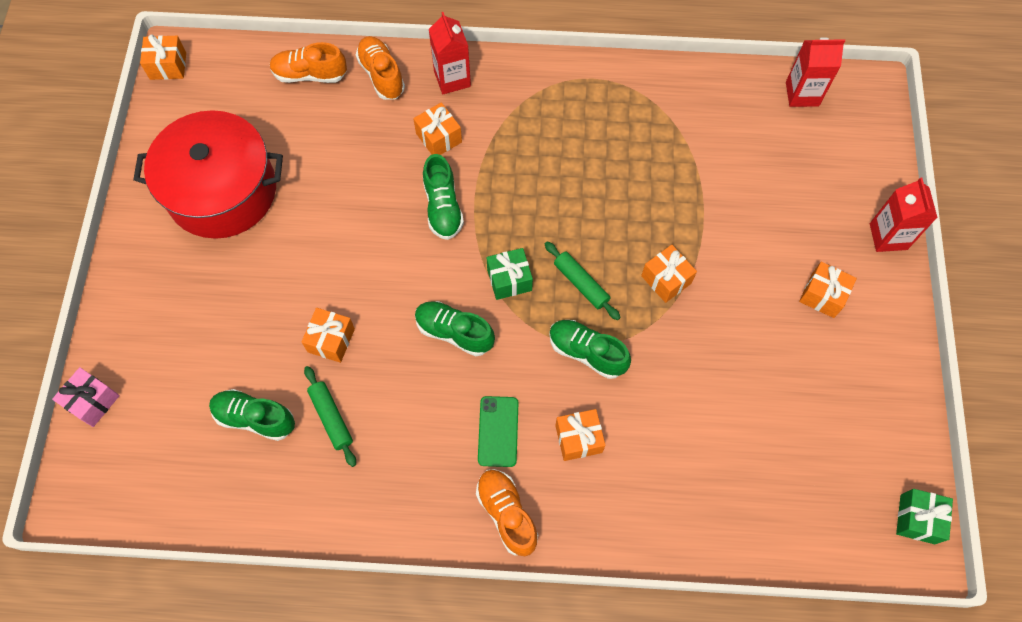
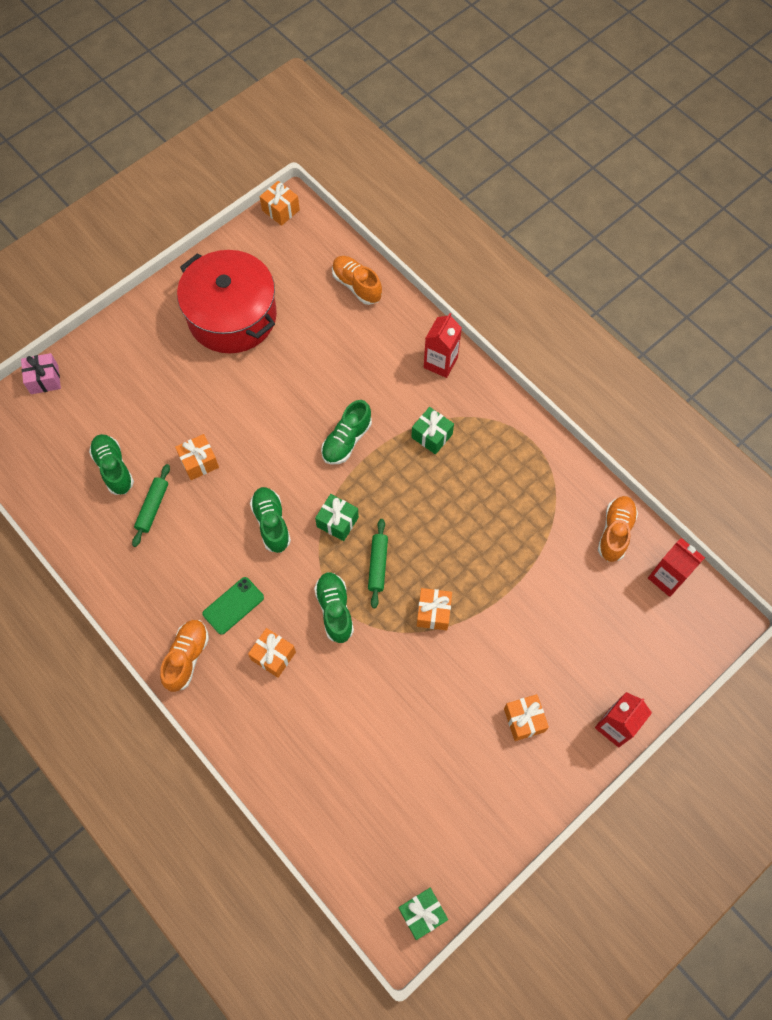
camera: 45 degrees right, 0 degrees up
(381, 75) = (399, 323): orange shoe -> orange shoe (615, 532)
(439, 138) = (391, 394): orange gift -> none
(509, 142) = (432, 436): none -> green gift

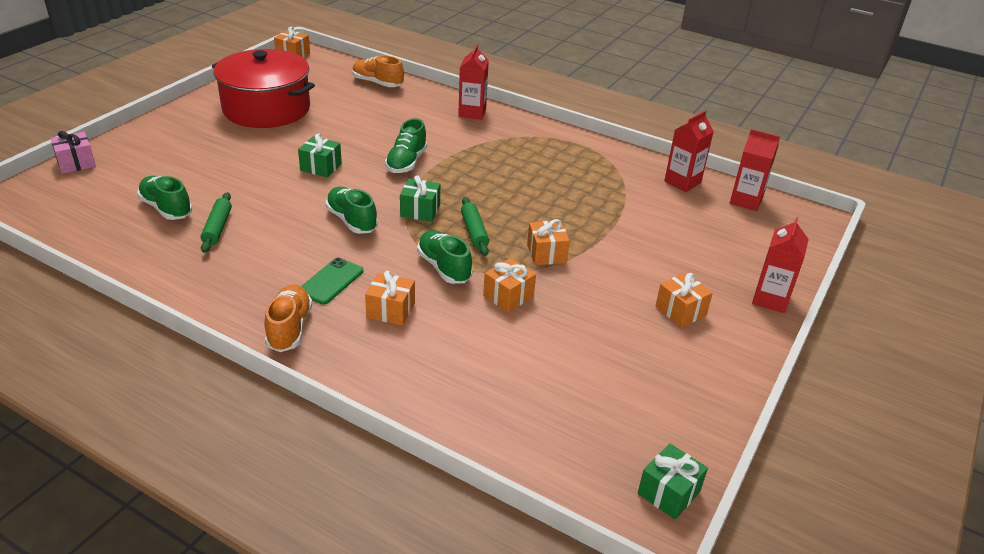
camera: 20 degrees left, 30 degrees down
(199, 462) = (260, 193): orange gift -> orange gift (508, 296)
(432, 436) = (485, 151): green gift -> green gift (321, 167)
(615, 532) = (682, 182): orange shoe -> red carton

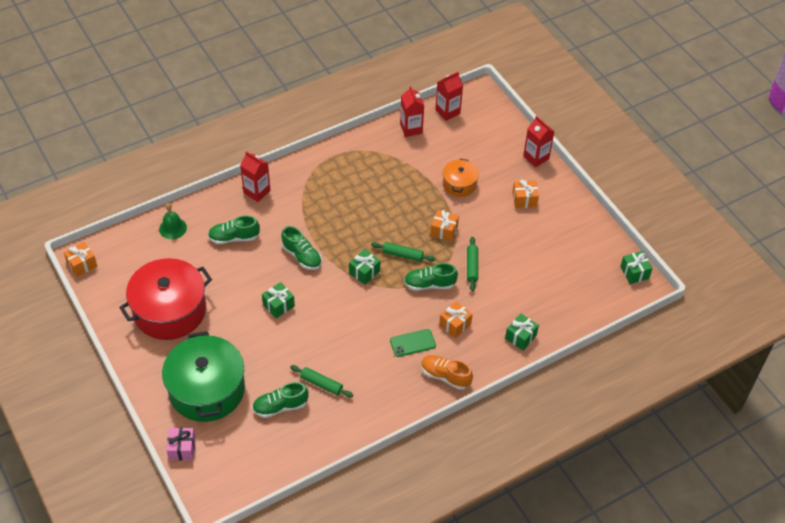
camera: 60 degrees left, 15 degrees up
(169, 156) = (207, 389): none -> green pot
(331, 281) = (412, 343): green phone -> green phone turned 75 degrees counterclockwise
(352, 220) = (355, 311): green shoe -> green shoe (234, 238)
(377, 83) = (173, 228): orange shoe -> green bell
(415, 385) = (520, 337): none -> green gift
(508, 296) = (472, 266): orange gift -> green rolling pin
(639, 244) = (459, 184): none -> orange pot

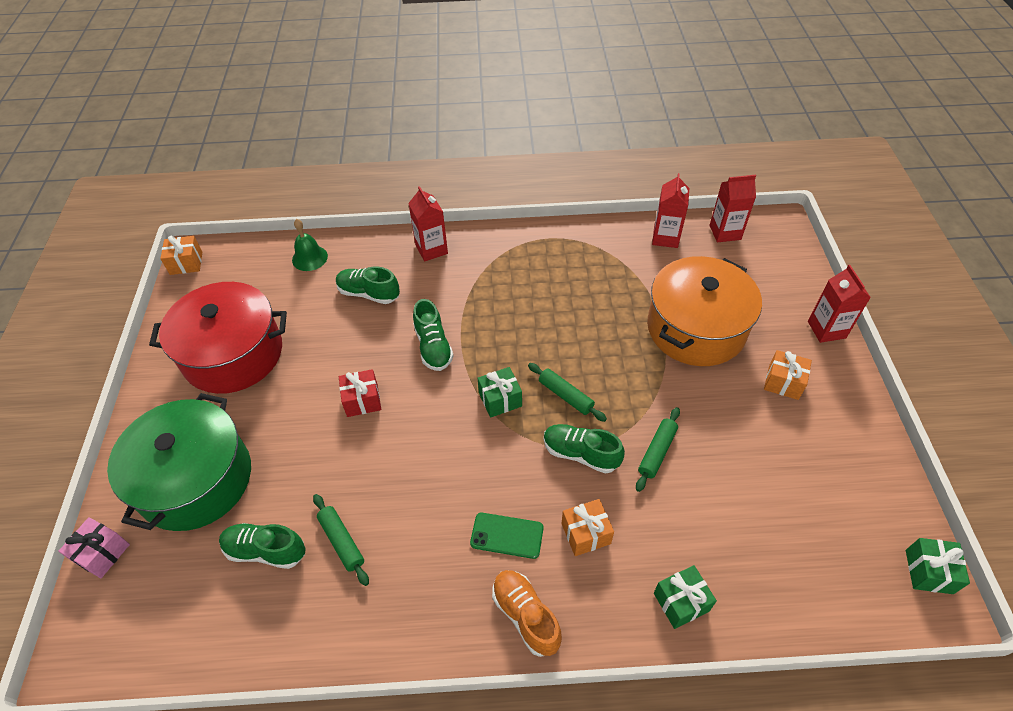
camera: 30 degrees right, 0 degrees up
(278, 305) = (362, 400): green gift -> red gift
(444, 231) = (641, 384): orange gift -> none
(459, 184) = (696, 328): orange pot -> orange pot, size x1.96

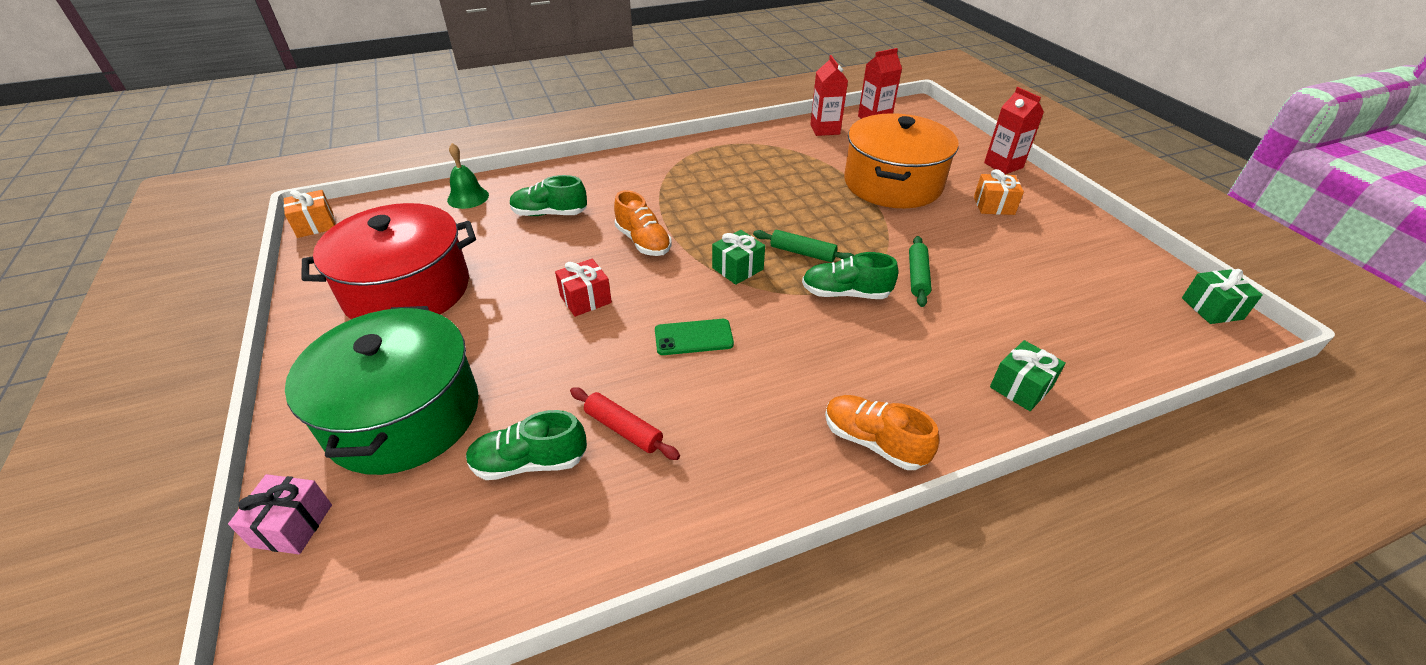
camera: 20 degrees left, 10 degrees down
(342, 541) = (623, 429): green rolling pin -> red rolling pin
(431, 249) = (601, 171): red carton -> none
(433, 347) = (643, 242): green shoe -> orange shoe
(507, 535) = (810, 377): green phone -> green phone (693, 337)
(586, 533) = (891, 355): orange gift -> none

